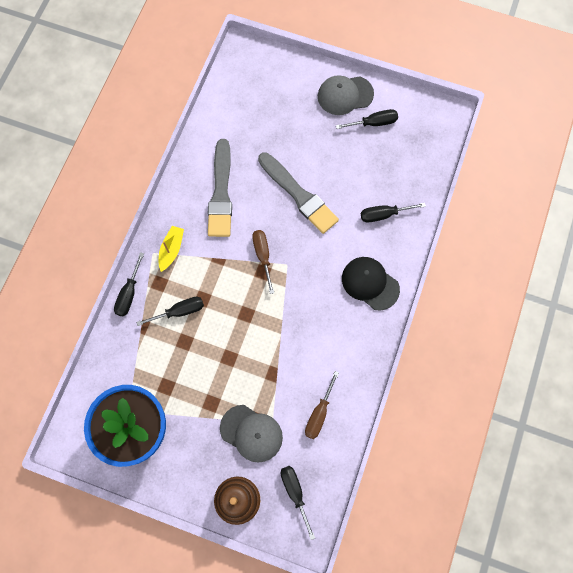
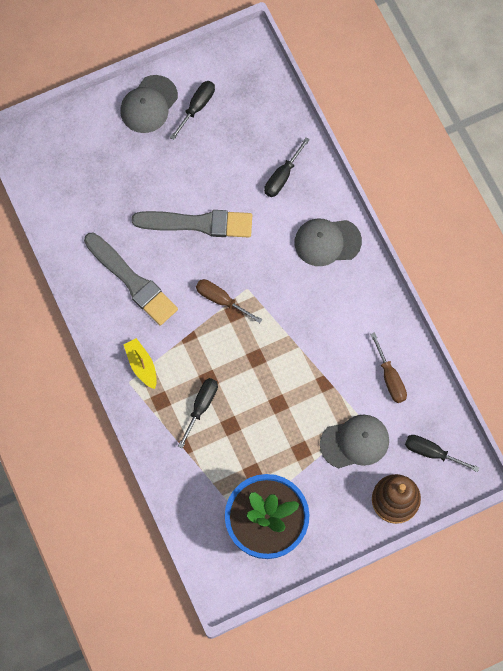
camera: 45 degrees left, 0 degrees up
(129, 294) = (145, 432): black screwdriver -> none
(370, 283) = (327, 242): black cap -> grey cap

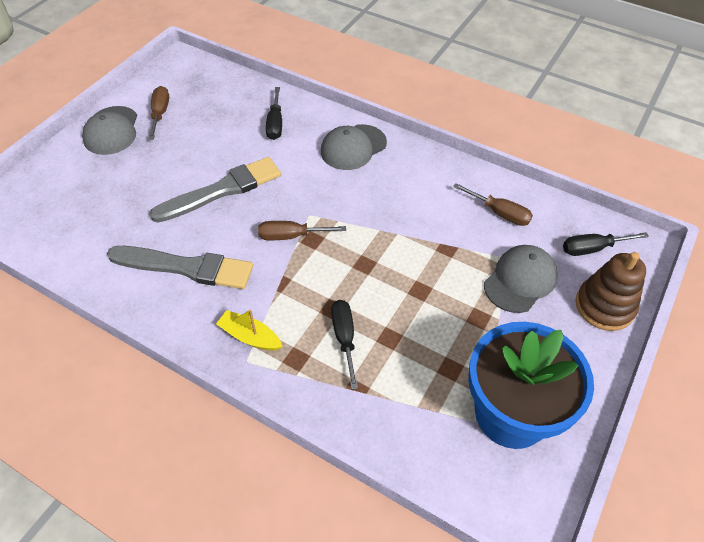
camera: 35 degrees left, 20 degrees down
(197, 107) = (160, 113): black screwdriver -> brown screwdriver

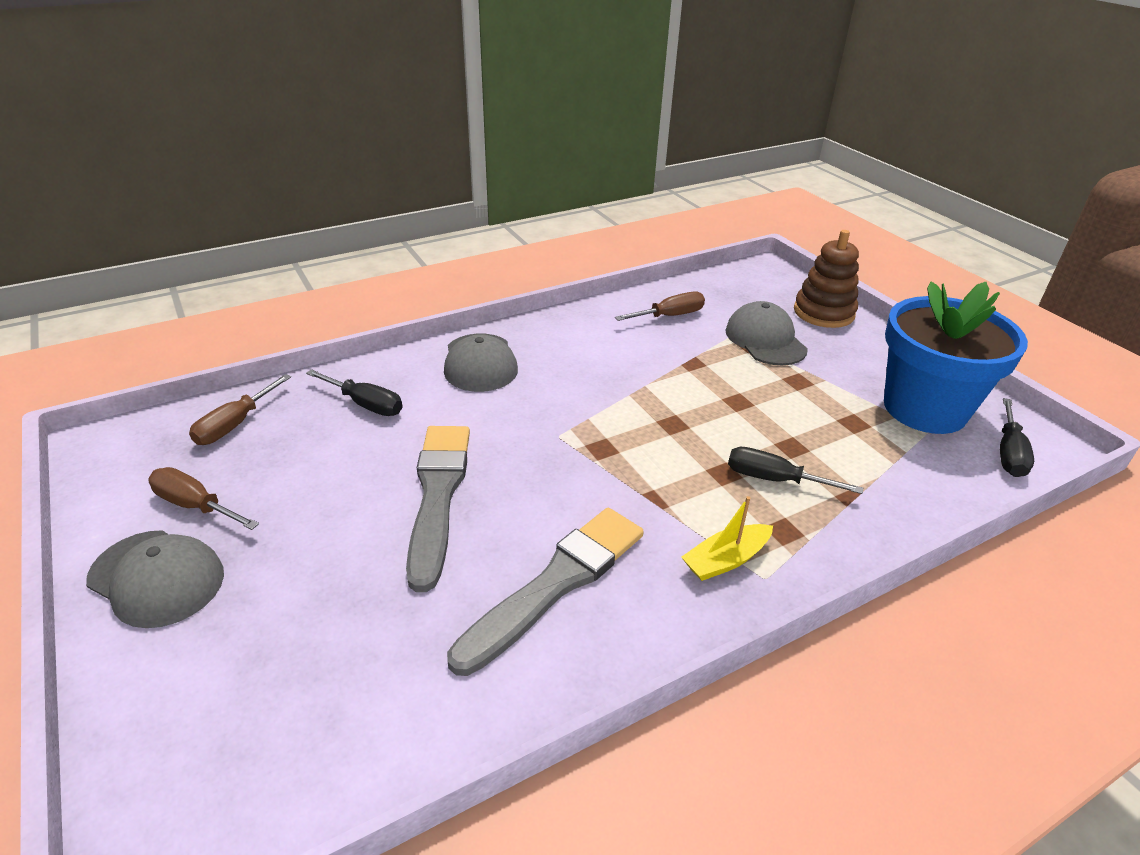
camera: 60 degrees left, 15 degrees down
(291, 236) = (581, 463): brown screwdriver -> brown screwdriver (235, 424)
(592, 248) = (753, 290): black screwdriver -> black screwdriver (1009, 453)

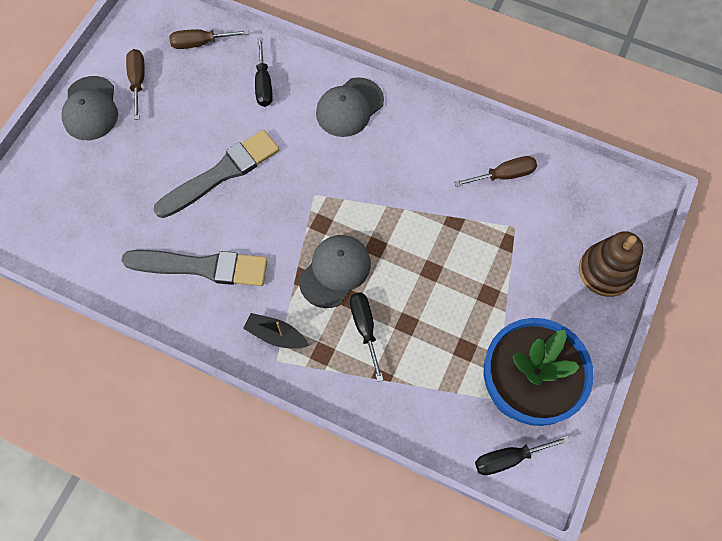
camera: 55 degrees right, 30 degrees up
(670, 316) = (504, 175): brown screwdriver -> brown screwdriver turned 45 degrees counterclockwise
(726, 560) = (276, 335): yellow boat -> black boat
(765, 340) = (526, 250): grey cap -> grey cap (335, 271)

